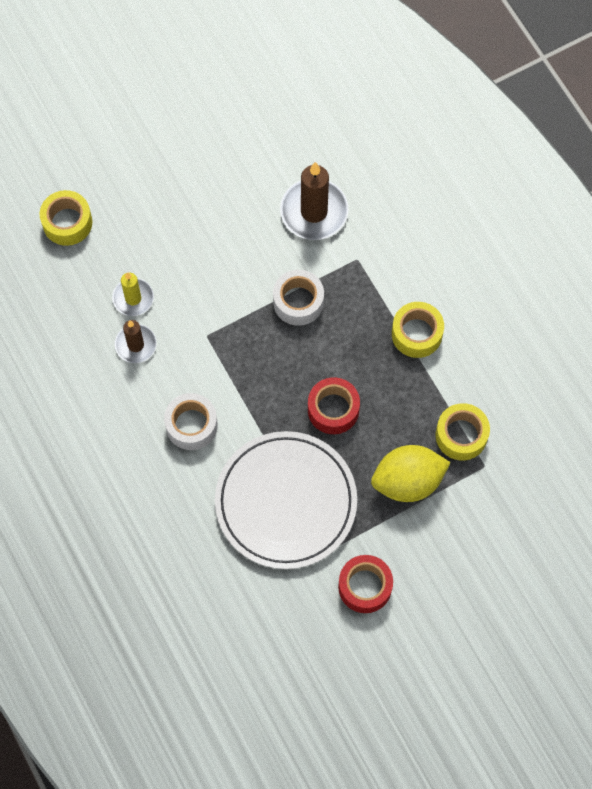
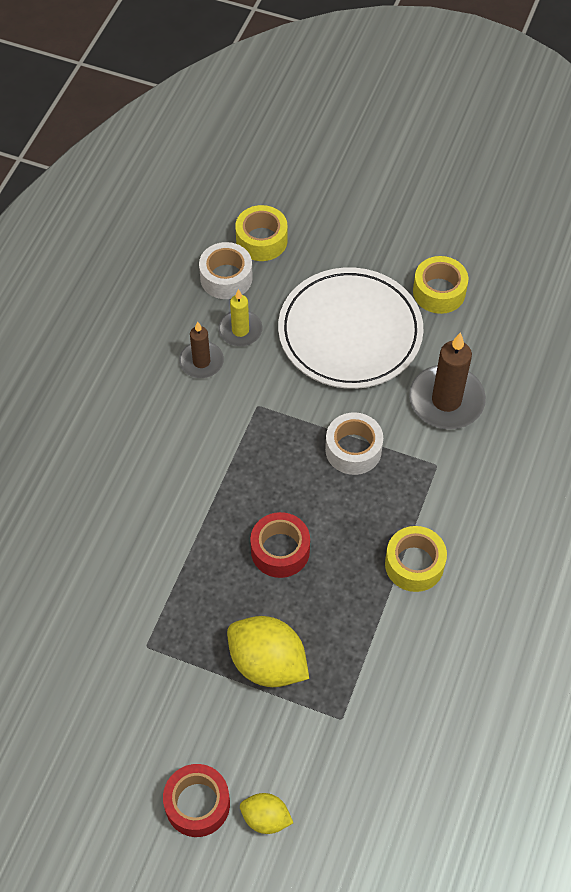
camera: 50 degrees right, 10 degrees down
(191, 425) = (167, 453): white tape -> white tape (226, 277)
(286, 502) = (161, 577): white plate -> white plate (350, 332)
(365, 586) = (135, 703): red tape -> red tape (197, 804)
(461, 435) = (352, 675): yellow tape -> yellow tape (439, 292)
(511, 564) = (266, 818): none -> yellow lemon

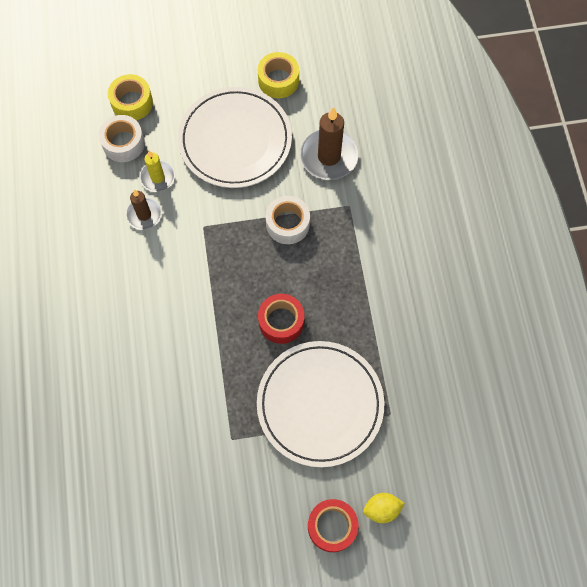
camera: 30 degrees left, 10 degrees up
(267, 663) = (320, 404): yellow lemon -> white plate
(414, 564) = (375, 283): yellow tape -> none

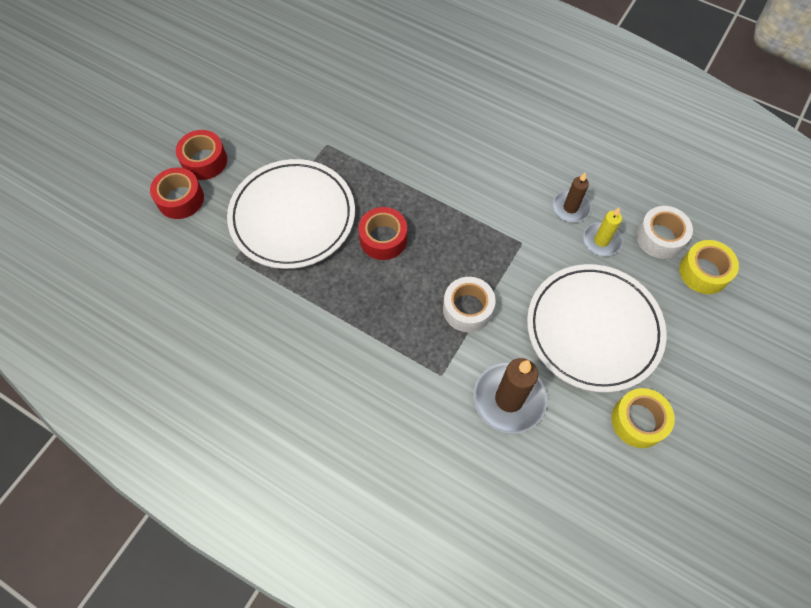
camera: 130 degrees right, 5 degrees down
(382, 509) = (180, 199): yellow lemon -> red tape

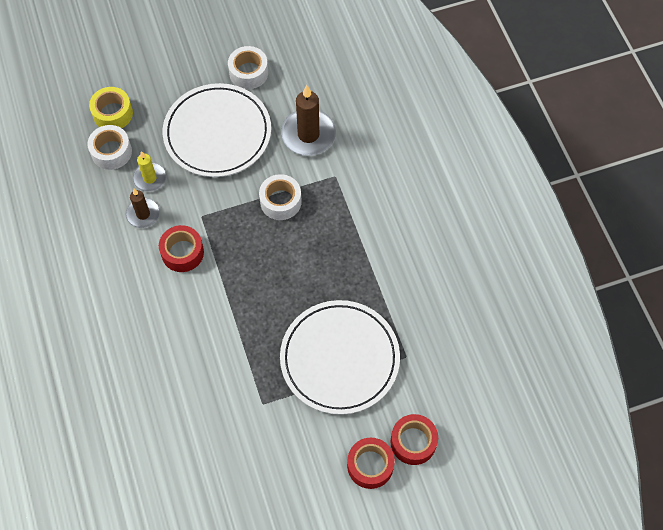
camera: 140 degrees left, 0 degrees up
(383, 239) = (290, 290): red tape -> red tape (182, 252)
(638, 421) = (248, 72): yellow tape -> white tape

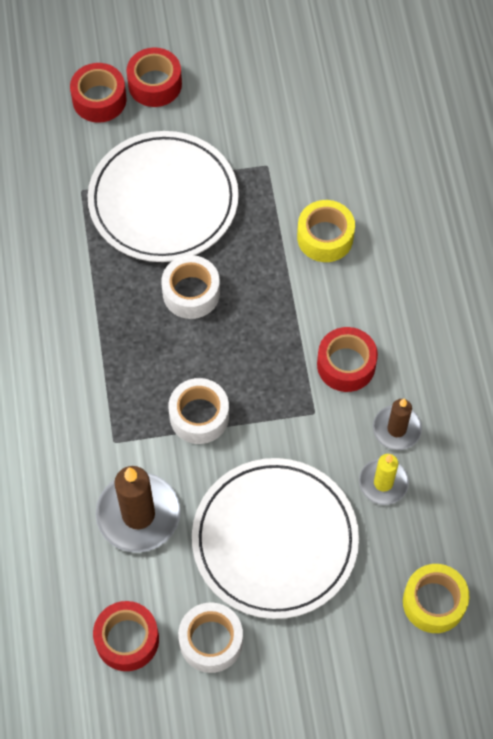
camera: 170 degrees left, 0 degrees up
(111, 152) = (438, 535): white tape -> white tape (191, 293)
(208, 348) = (325, 237): none -> yellow tape
(299, 66) = (127, 639): none -> red tape

